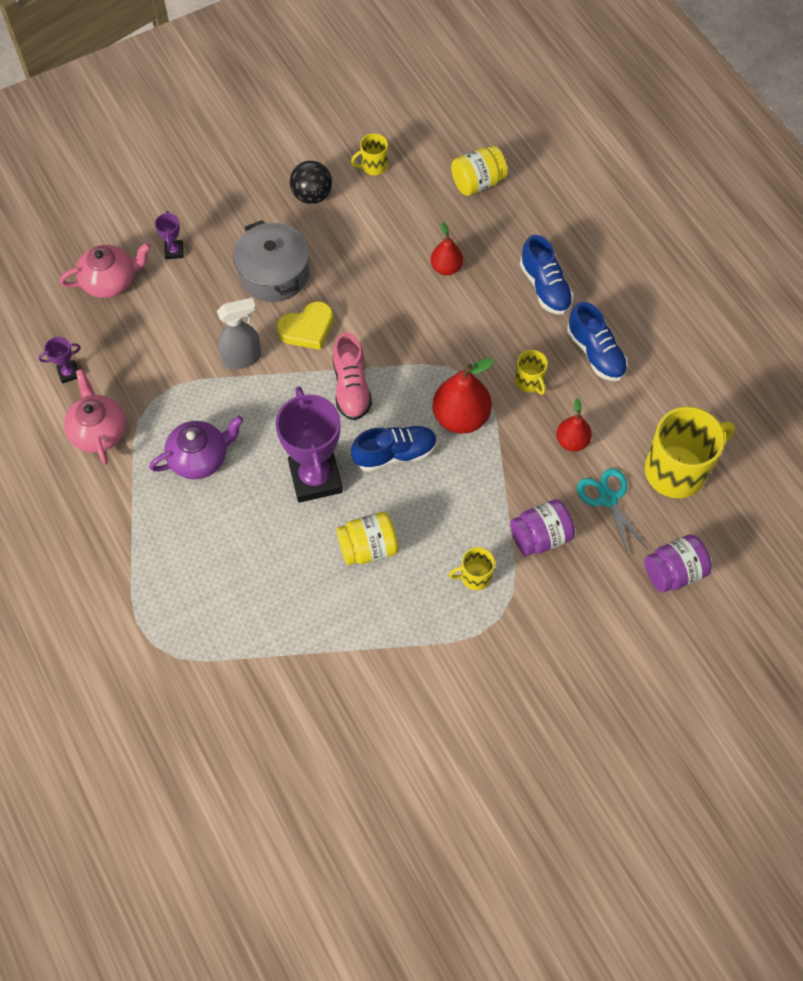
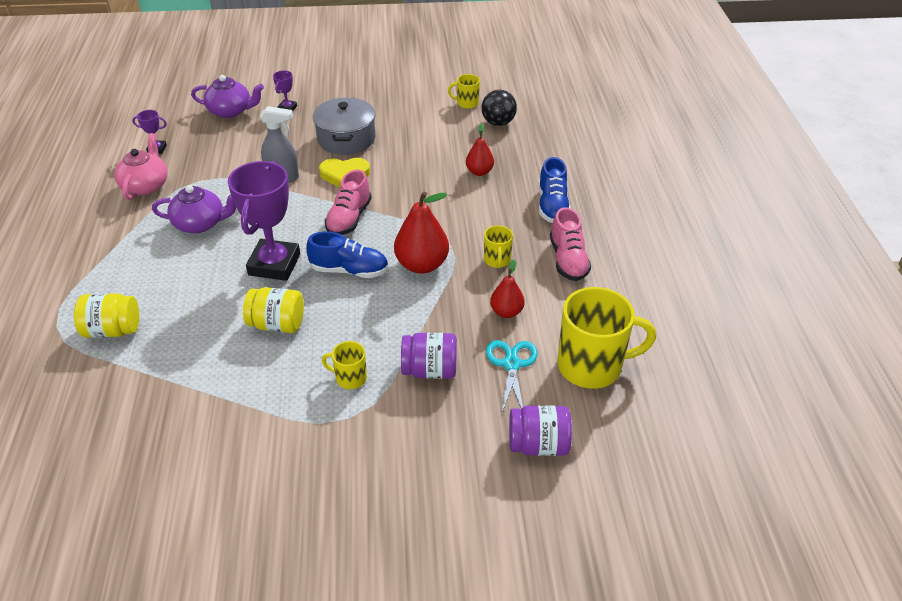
camera: 25 degrees right, 20 degrees down
(110, 281) = (230, 111): pink teapot -> purple teapot
(312, 195) = (409, 106): black ball -> black ball (498, 123)
(477, 183) = (540, 132): yellow jar -> yellow jar (112, 330)
(595, 353) = (568, 260): blue shoe -> pink shoe

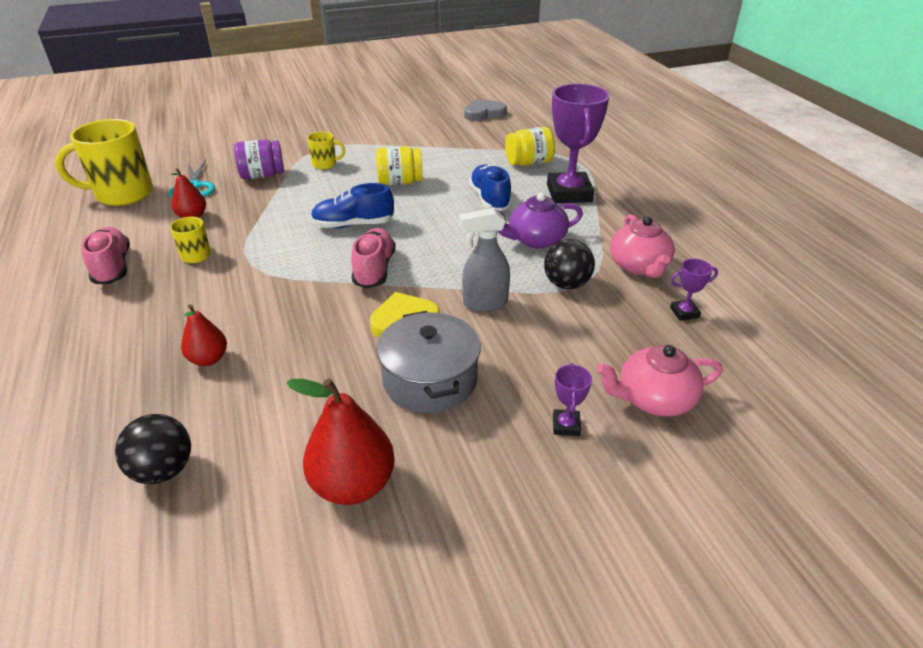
camera: 165 degrees right, 5 degrees down
(69, 467) = (484, 113): none -> grey heart
(213, 181) = (566, 284): none -> black ball
(230, 111) = (654, 399): purple teapot -> pink teapot
(274, 264) = (430, 218): purple trophy -> purple trophy (569, 193)
(422, 265) = (279, 239): red pear -> red pear (353, 484)
(467, 103) = (224, 515): yellow mug -> none
(538, 445) = (180, 154): purple jar -> none
(552, 206) = (109, 326): blue shoe -> blue shoe (490, 199)

